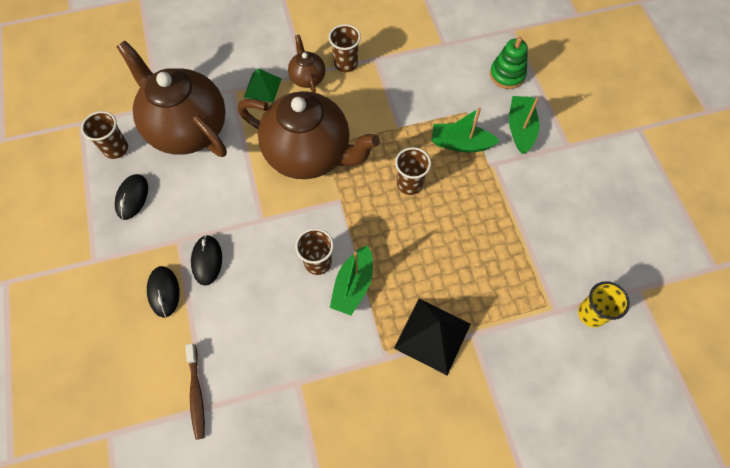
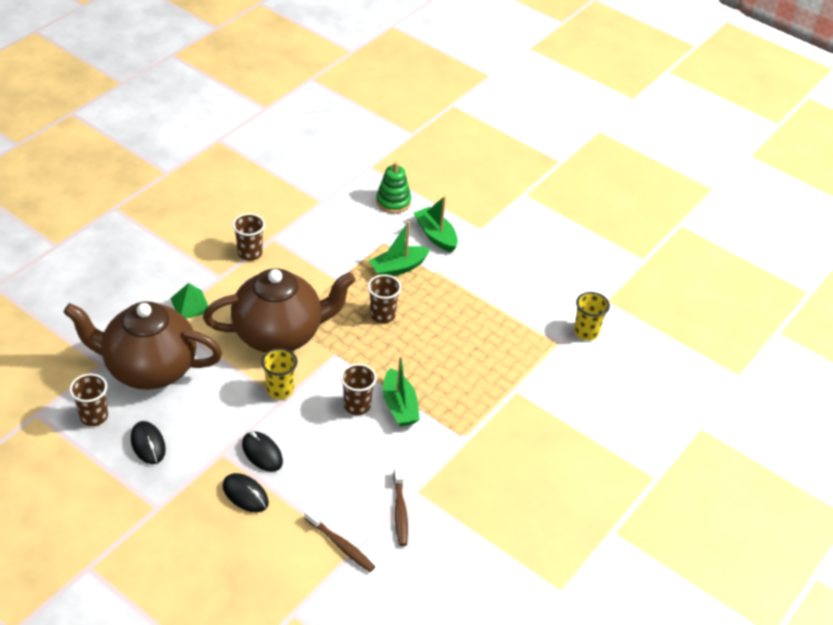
camera: 40 degrees left, 20 degrees down
(268, 208) = (280, 390): none -> yellow cup
(271, 394) = (400, 510): none -> brown toothbrush
(307, 77) = (225, 279): brown teapot -> none
(432, 336) = (488, 406): black pyramid -> none

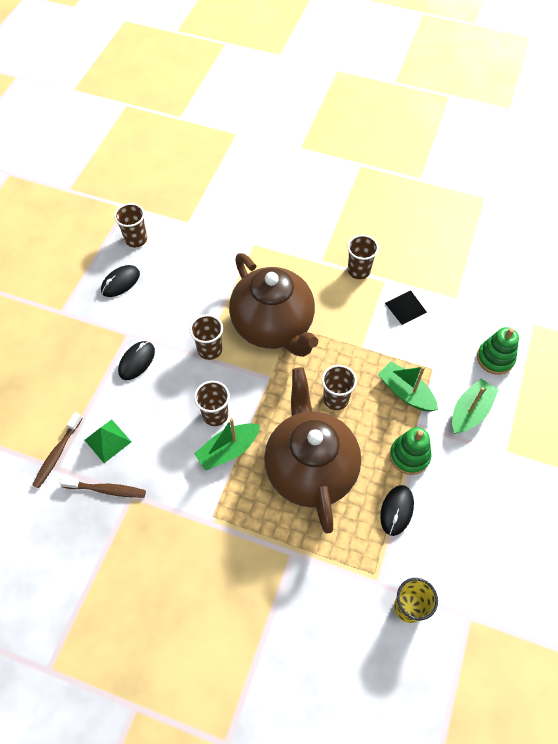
camera: 75 degrees right, 15 degrees up
(149, 368) = (197, 253): brown teapot -> brown teapot (310, 468)
(190, 305) = (277, 253): green pyramid -> green pyramid (107, 441)
(245, 494) = (90, 365): black mouse -> black mouse (396, 510)
(280, 390) = (210, 350): yellow cup -> brown cup
(310, 236) = (405, 307): none -> black pyramid
(400, 510) = (106, 490): brown toothbrush -> brown toothbrush turned 150 degrees counterclockwise
(459, 286) = (409, 456): none -> green stacking toy

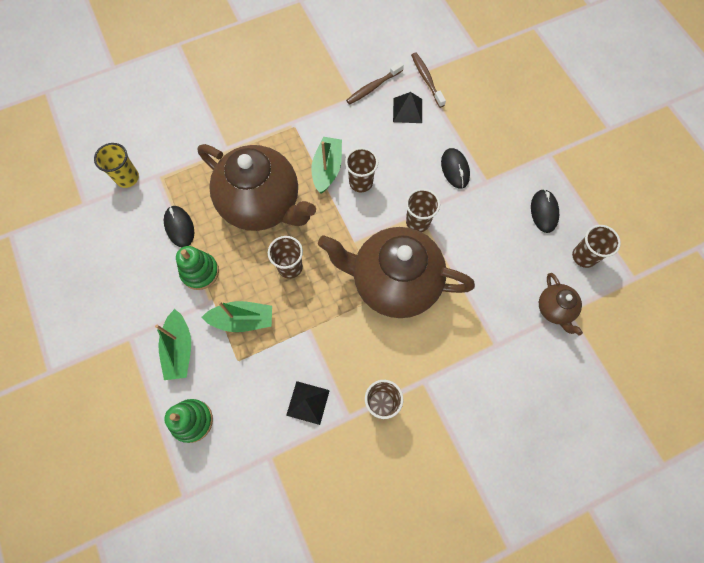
camera: 135 degrees right, 10 degrees up
(107, 441) = (407, 110): green pyramid -> black pyramid
(194, 230) = (554, 309): none -> brown teapot

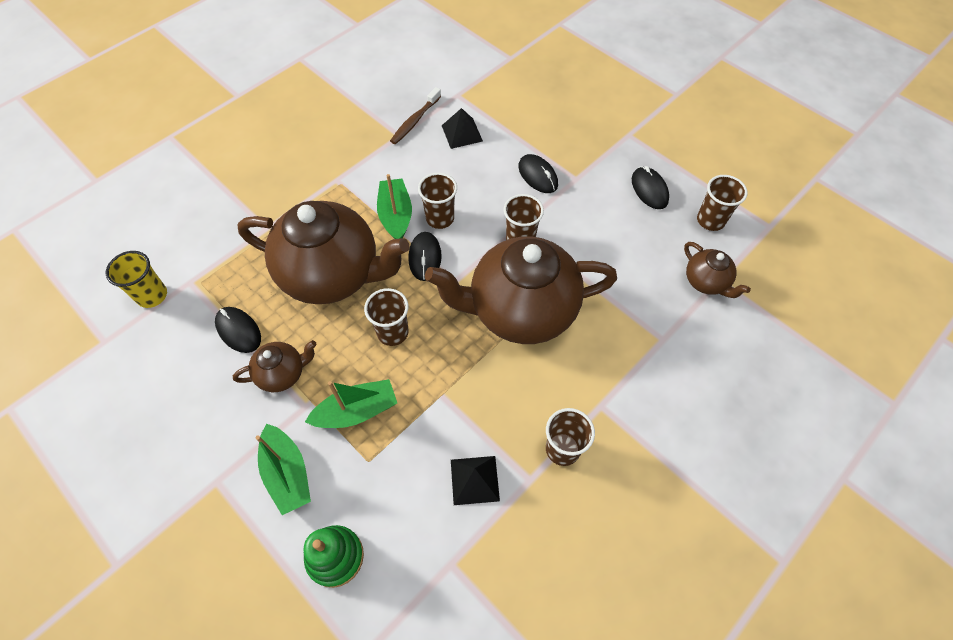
camera: 20 degrees left, 10 degrees down
(200, 272) = (283, 373): green stacking toy -> brown teapot
(336, 213) = (425, 257): none -> black mouse
(426, 79) = (470, 98): brown toothbrush -> none

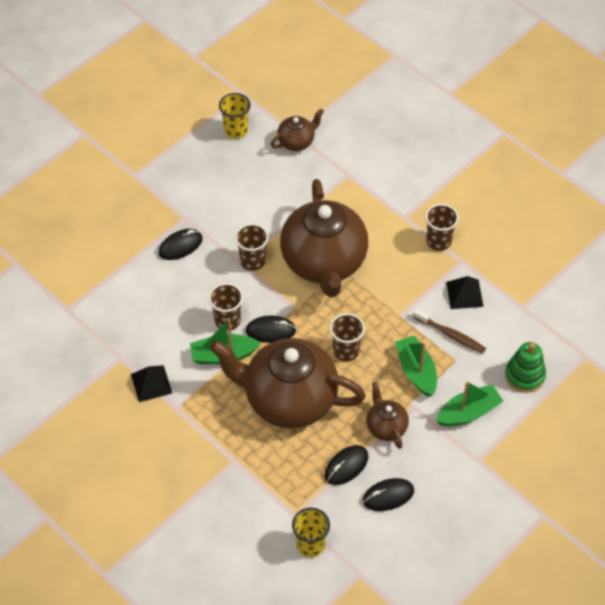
camera: 90 degrees left, 5 degrees down
(333, 275) = (288, 399): brown teapot -> brown teapot turned 90 degrees counterclockwise
(415, 121) = (102, 345): brown toothbrush -> brown toothbrush (450, 335)
(462, 133) = (122, 305): black pyramid -> black pyramid (151, 383)
(649, 190) = (201, 167): black mouse -> black mouse (388, 496)
(710, 220) = (236, 130): brown cup -> yellow cup

